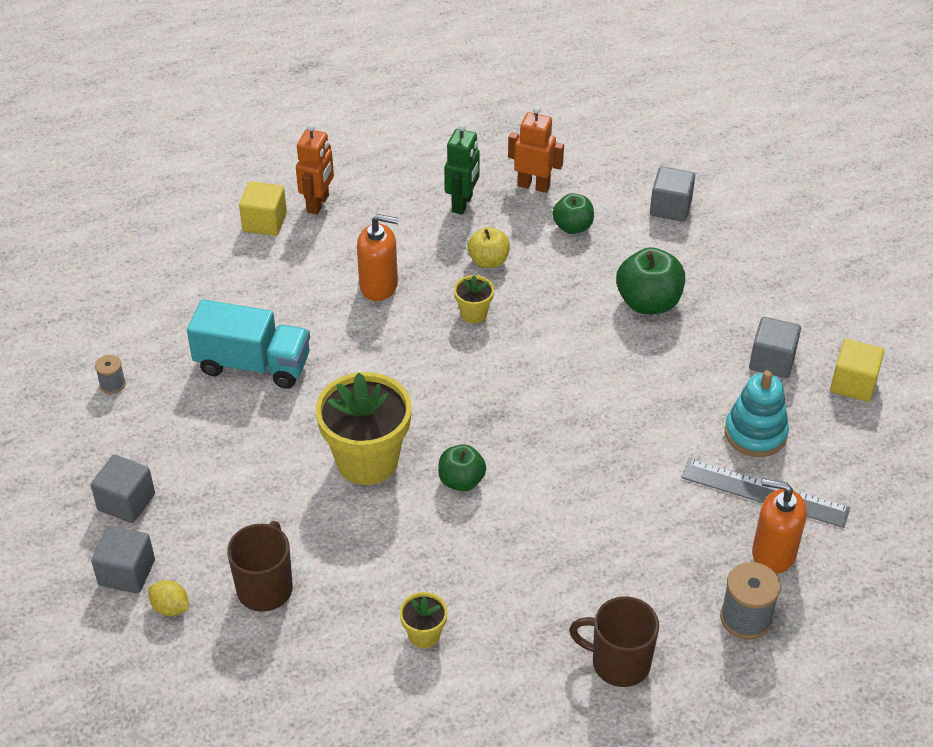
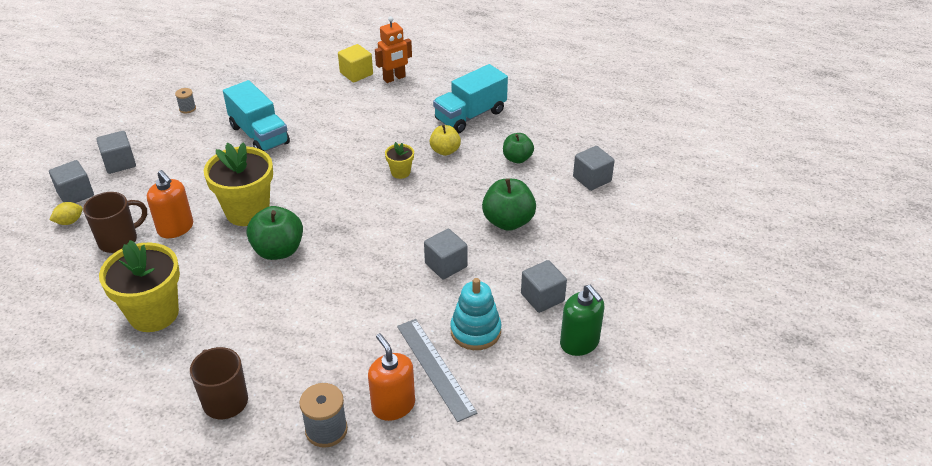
camera: 40 degrees right, 5 degrees down
(170, 608) = (69, 221): yellow lemon -> yellow lemon turned 75 degrees clockwise
(379, 286) = (370, 132): orange soap dispenser -> orange soap dispenser (175, 228)
(424, 635) = (154, 314): yellow flower pot -> yellow flower pot, size x2.15
(461, 481) = (278, 250): green apple -> green apple, size x1.57
(462, 204) = (470, 115): green robot -> turquoise truck
(533, 186) = (523, 126): orange robot -> none
(647, 386) = (446, 265): none -> grey cube
(853, 384) = (579, 343): yellow cube -> green soap dispenser

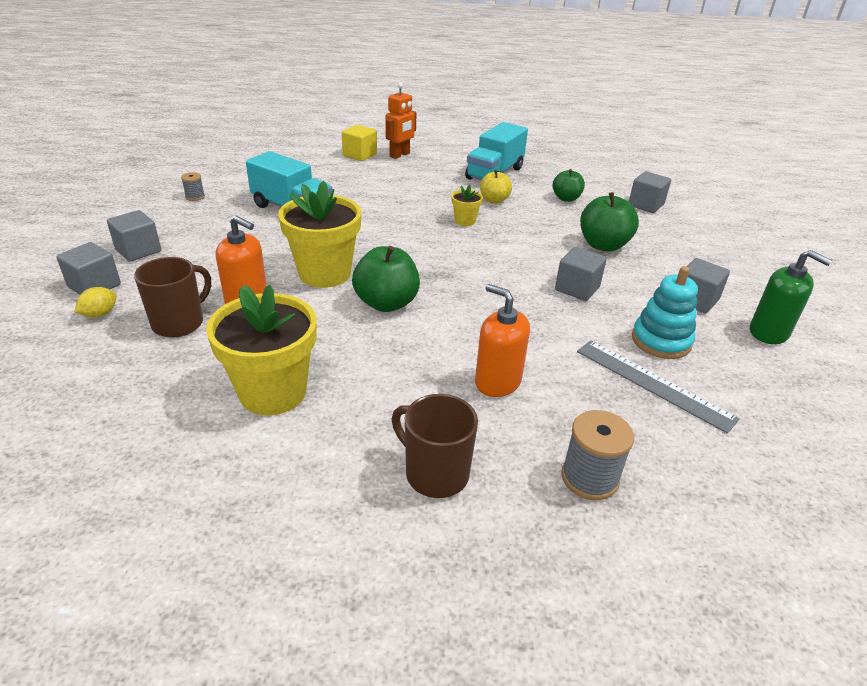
camera: 20 degrees left, 5 degrees down
(393, 405) = (643, 432): orange soap dispenser -> orange soap dispenser (497, 382)

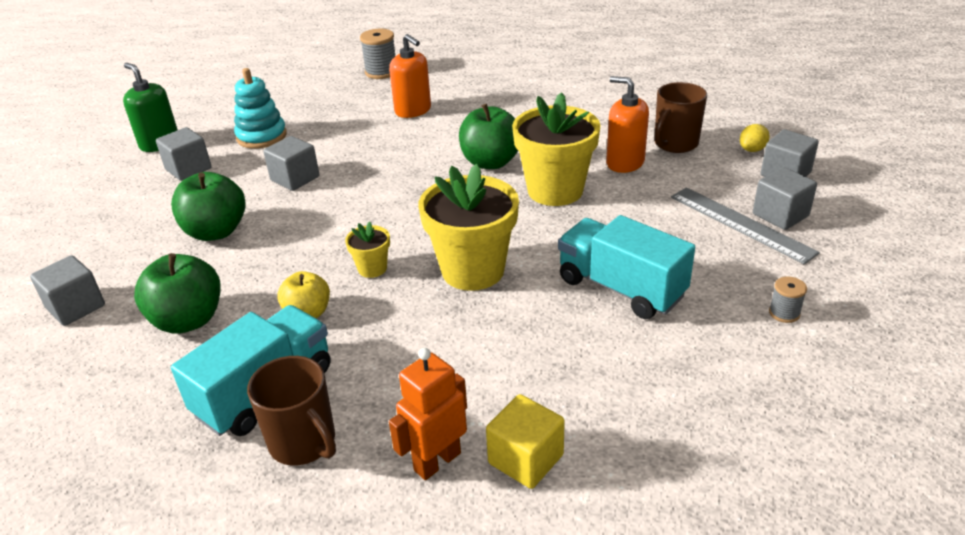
camera: 170 degrees left, 0 degrees up
(273, 392) = (576, 103): yellow flower pot -> yellow flower pot (473, 270)
(435, 473) = (470, 73): brown mug -> brown mug (303, 442)
(566, 198) = (188, 320): green apple -> green apple, size x1.57
(653, 384) = (299, 111): grey ruler -> grey ruler (741, 224)

